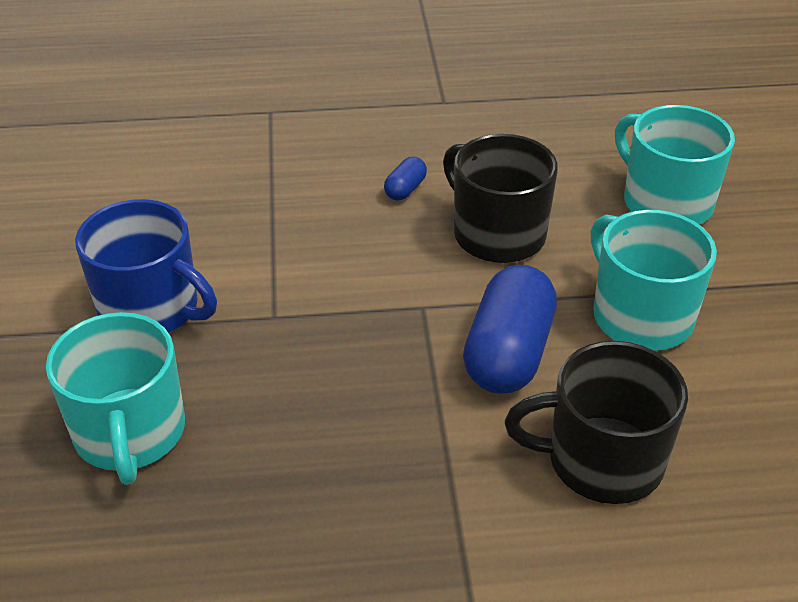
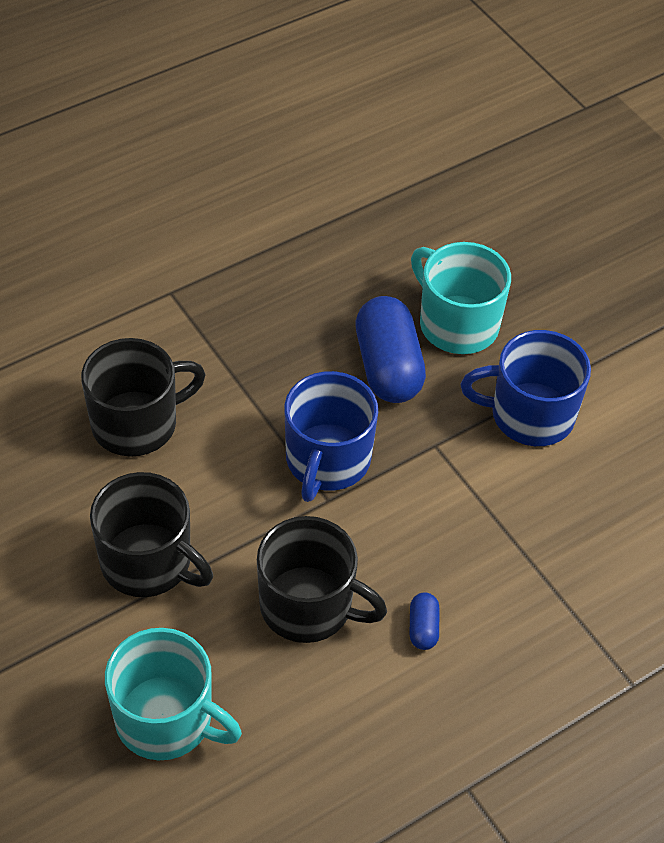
camera: 150 degrees right, 10 degrees up
(399, 341) = (327, 460): none -> blue mug
(508, 353) = (239, 483): blue capsule -> blue capsule (388, 367)
(640, 315) = (148, 562): turquoise mug -> black mug

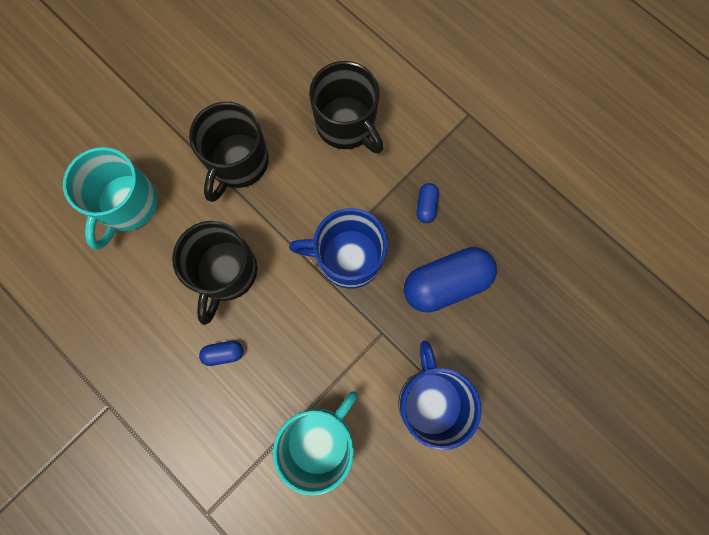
camera: 80 degrees right, 25 degrees up
(281, 363) = (426, 206): none -> blue capsule
(456, 323) = (505, 327): turquoise mug -> turquoise mug (320, 439)

